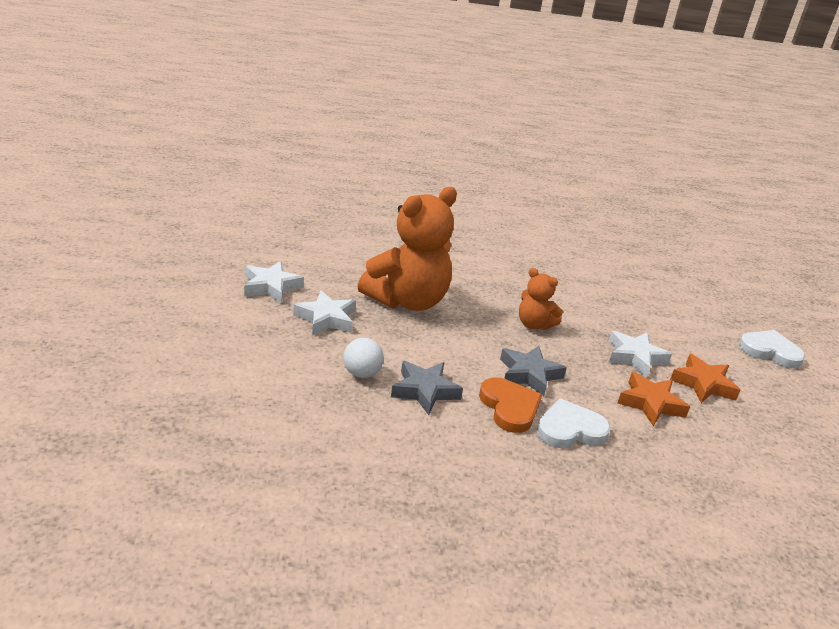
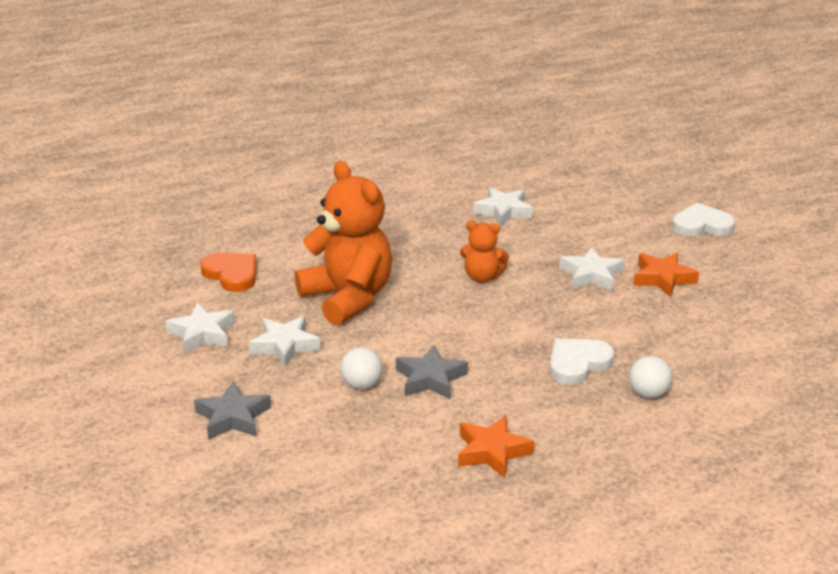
camera: 20 degrees left, 0 degrees up
(407, 301) = (348, 298): orange teddy bear -> orange teddy bear turned 60 degrees counterclockwise
(509, 407) = (514, 364): orange heart -> orange heart (232, 274)
(529, 374) = (510, 327): grey star -> grey star (233, 417)
(590, 280) = (503, 211): none -> white star
(622, 485) = (648, 393): none -> white ball
(650, 403) = (629, 314): orange star -> orange star (492, 452)

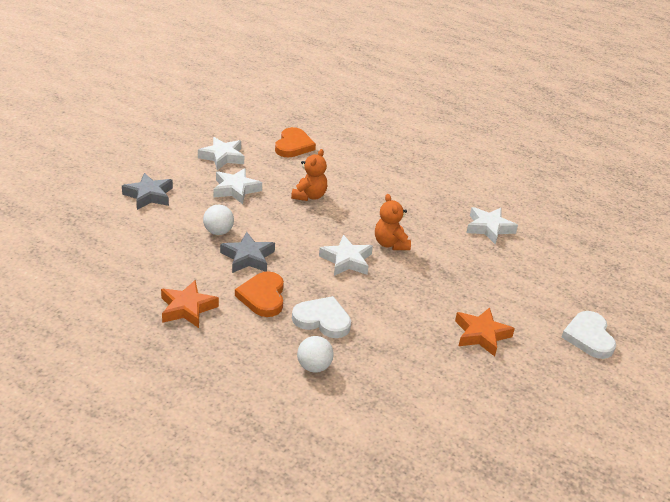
camera: 55 degrees right, 5 degrees up
(348, 298) = (309, 196): orange teddy bear -> orange teddy bear, size x0.50
(510, 390) = (263, 297): none -> orange heart
(591, 275) = (446, 295): white star -> white star (346, 260)
(701, 225) = (589, 337): white heart -> white heart turned 150 degrees counterclockwise

